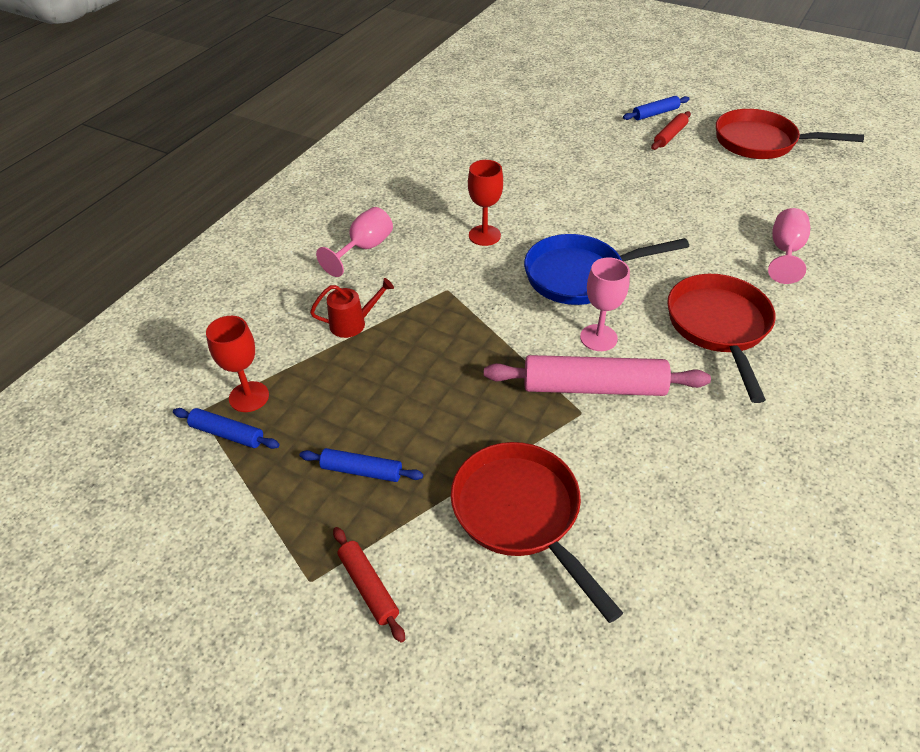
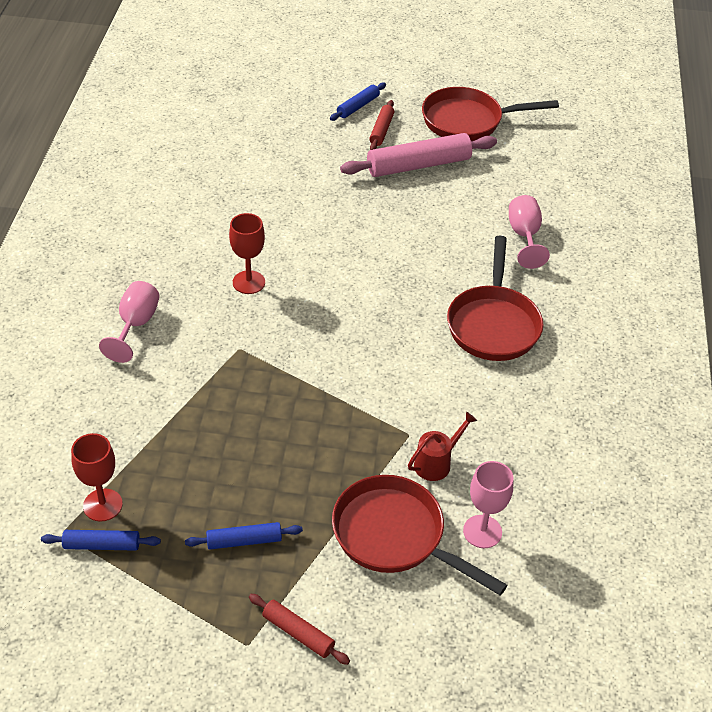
camera: 25 degrees left, 0 degrees up
(353, 323) = (165, 406): red watering can -> red watering can (437, 462)
(580, 276) = (356, 303): blue pan -> none
(593, 387) = (410, 408): pink rolling pin -> pink rolling pin (418, 165)
(598, 338) = (396, 361): pink goblet -> pink goblet (482, 531)
(719, 327) = (493, 324): red pan -> red pan turned 150 degrees counterclockwise

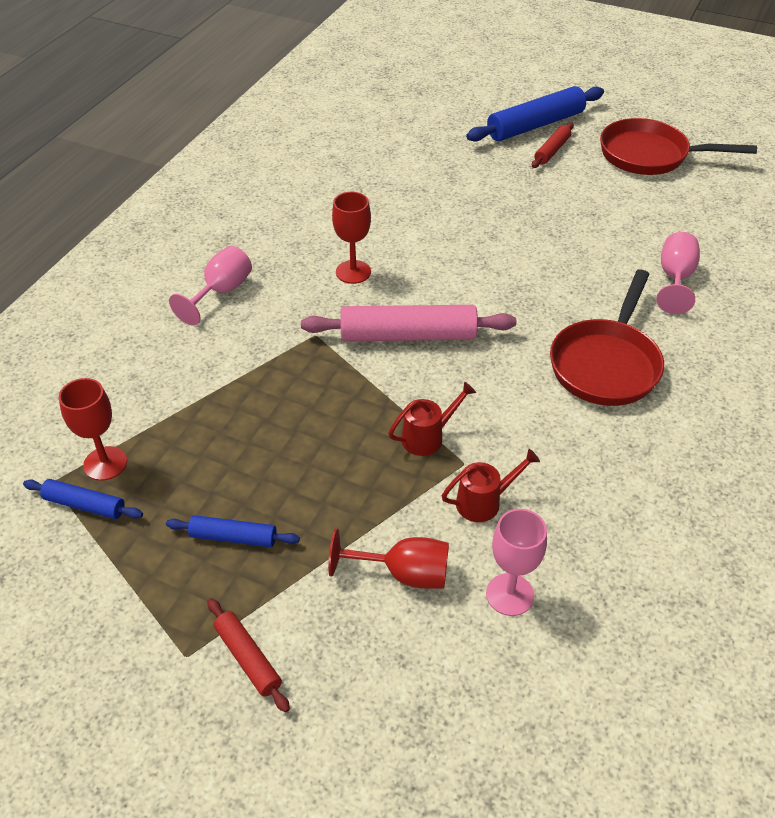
camera: 20 degrees right, 0 degrees up
(358, 106) = (535, 125): blue rolling pin -> blue rolling pin, size x1.90
(371, 419) = (428, 437): none -> red watering can
(395, 536) = (404, 574): red pan -> red goblet
(418, 165) = (579, 189): pink rolling pin -> pink rolling pin (408, 335)

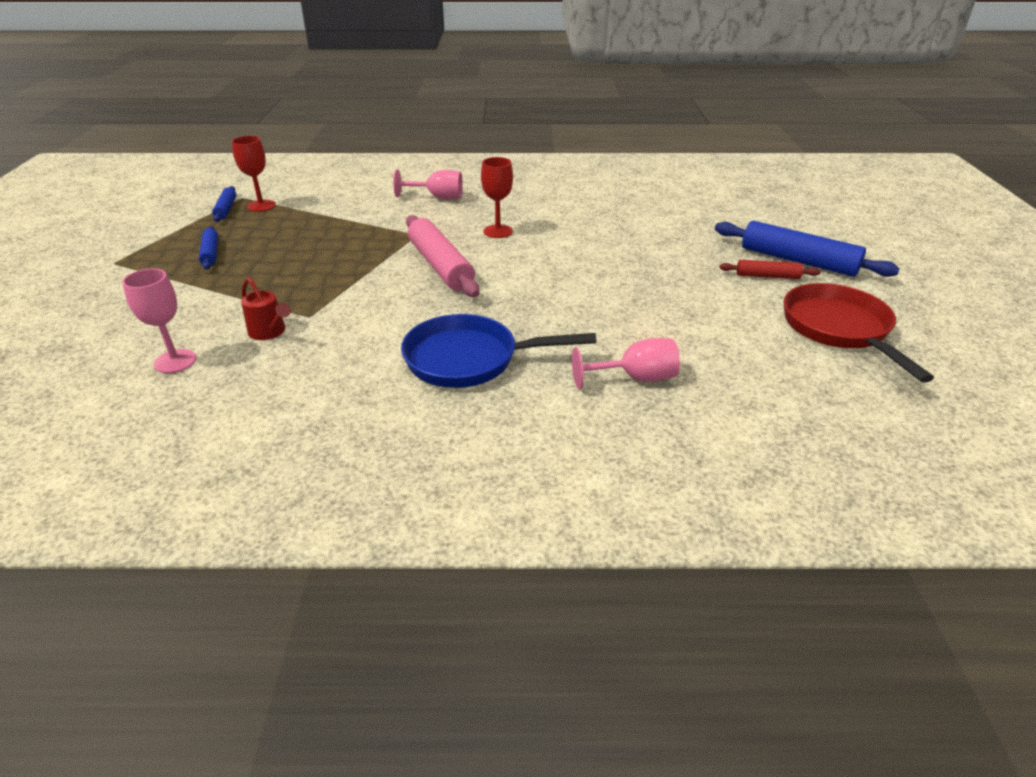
camera: 65 degrees right, 10 degrees down
(248, 658) = (112, 280): red rolling pin -> none
(404, 574) = (189, 315): red goblet -> none
(428, 437) = (331, 296): red watering can -> none
(606, 364) = (469, 359): red pan -> blue pan

